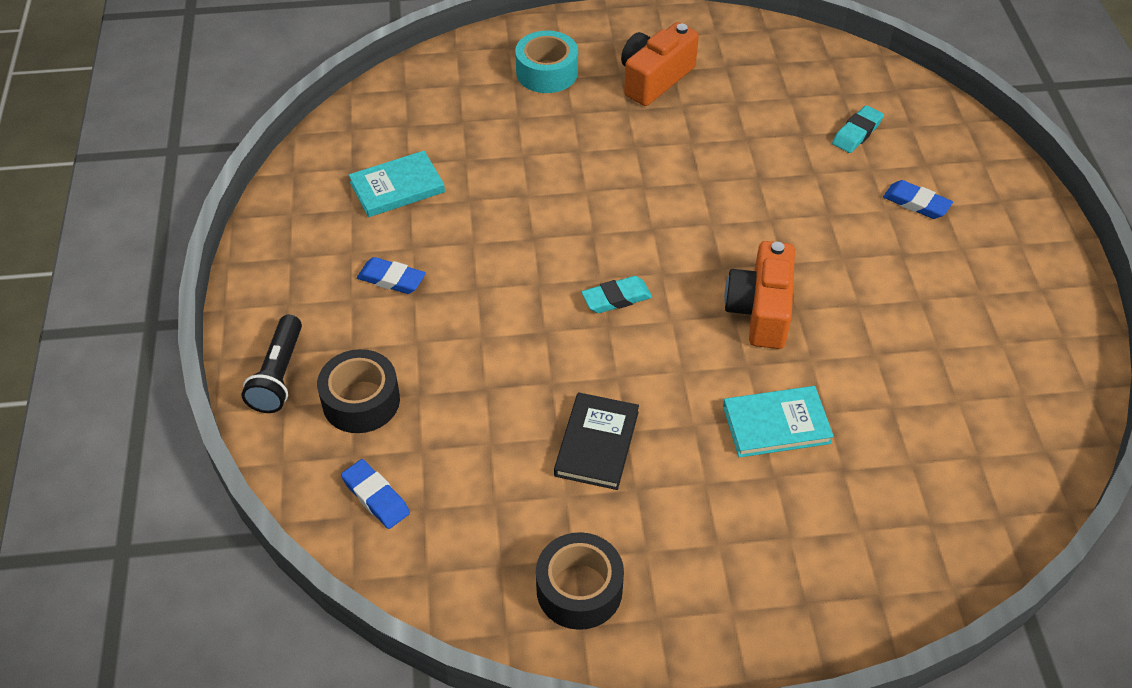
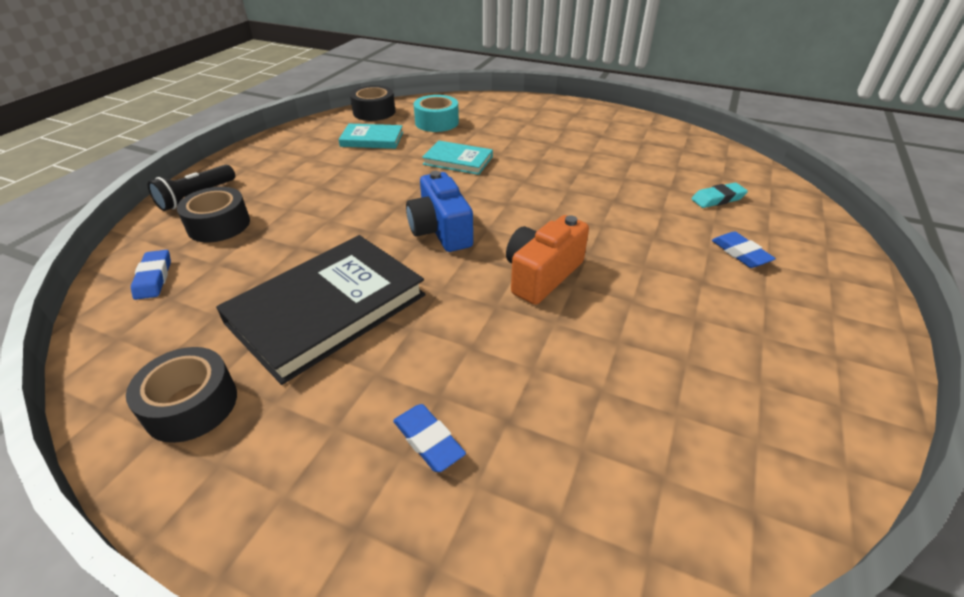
camera: 30 degrees right, 10 degrees down
(345, 132) = (374, 112): none -> black tape
(391, 279) = (315, 176): blue eraser -> blue eraser (428, 440)
(547, 72) = (517, 117): turquoise tape -> turquoise tape (437, 122)
(597, 443) = (327, 309): black book -> black book, size x1.90
(616, 298) = (440, 230): turquoise eraser -> blue camera
(654, 79) = (585, 136): orange camera -> none
(776, 424) = (480, 357): turquoise book -> turquoise book (458, 160)

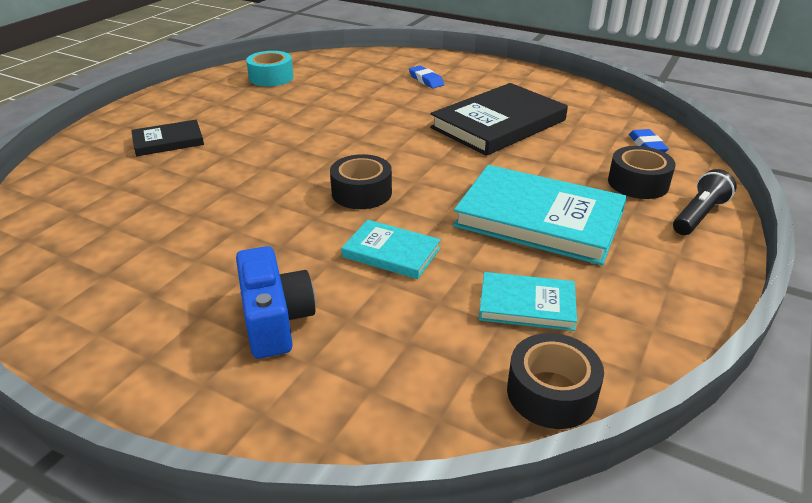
camera: 175 degrees left, 5 degrees down
(191, 405) = (553, 93): black tape -> black tape (361, 193)
(338, 187) = (539, 219): none -> turquoise book
(437, 122) = (420, 346): turquoise tape -> turquoise tape (271, 77)
(440, 230) = (417, 169): blue camera -> blue camera (275, 320)
(542, 275) = (339, 135): orange camera -> none
(717, 199) = (120, 185): turquoise eraser -> none
(740, 253) = (168, 141): blue eraser -> black book

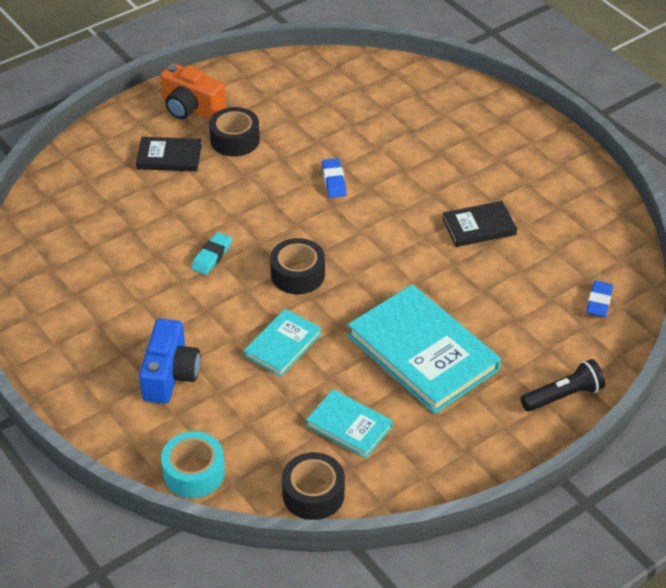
camera: 25 degrees right, 10 degrees up
(173, 107) = (191, 108): none -> orange camera
(259, 201) = (212, 256): none -> turquoise eraser
(271, 77) = (302, 86): turquoise tape -> turquoise tape (194, 472)
(391, 252) = (283, 345): turquoise book -> turquoise book turned 75 degrees clockwise
(426, 80) = (455, 137): blue eraser -> blue eraser (334, 181)
(498, 124) = (479, 227): black book -> black book, size x0.53
(638, 183) = (544, 343): black tape -> black tape (235, 140)

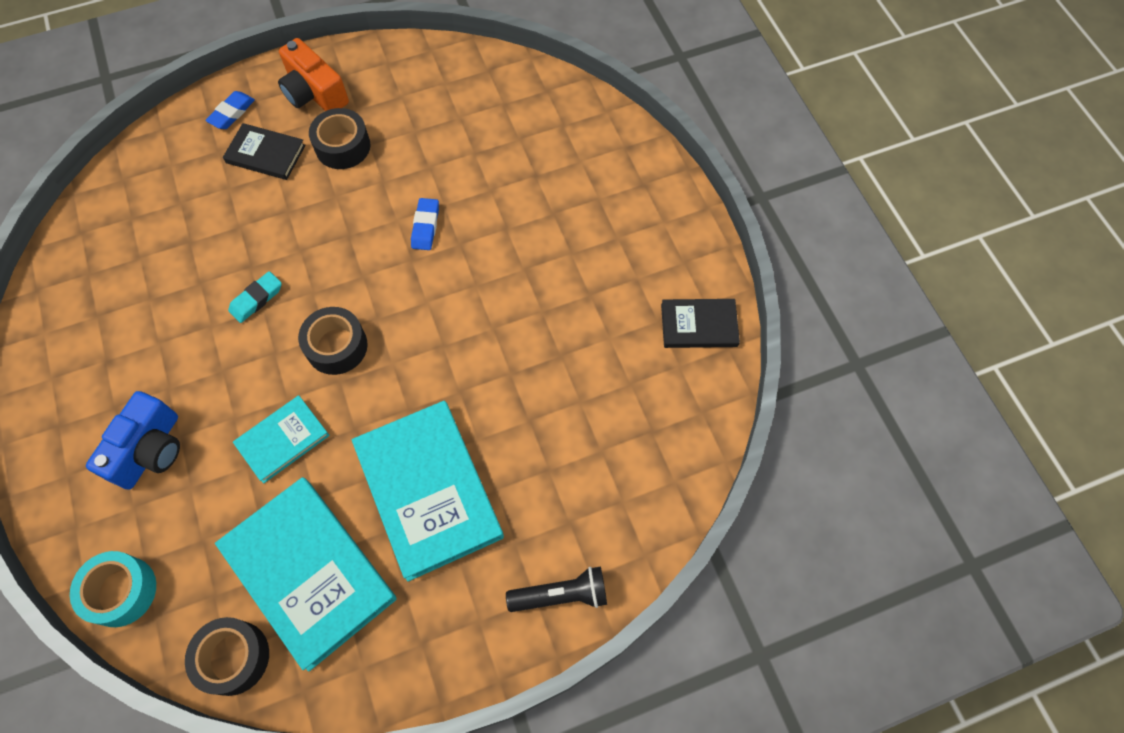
camera: 15 degrees right, 20 degrees up
(349, 426) = (308, 572): turquoise book -> turquoise book, size x1.90
(479, 227) = (559, 328): black book -> black book (699, 325)
(599, 302) = (654, 469): blue eraser -> blue eraser (232, 113)

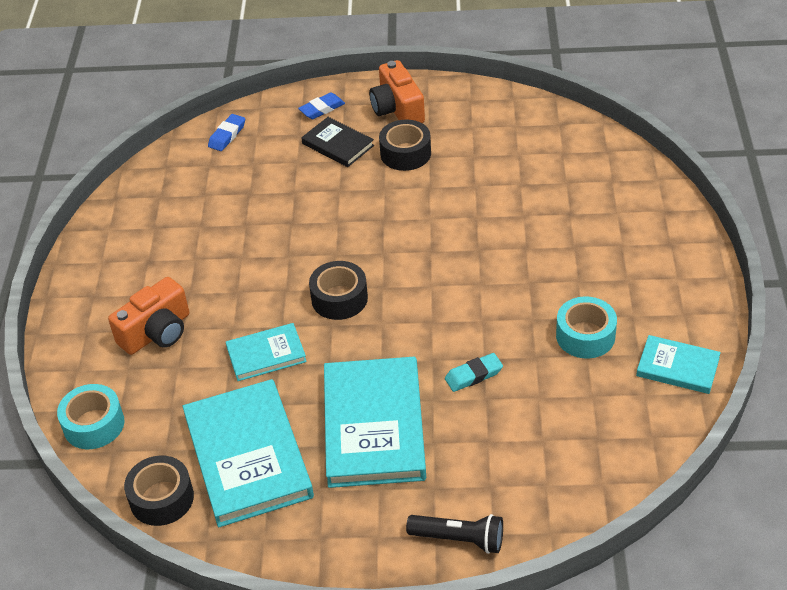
camera: 25 degrees right, 20 degrees down
(150, 450) = (157, 332): blue camera -> orange camera
(256, 299) = (286, 247): turquoise eraser -> turquoise eraser (473, 375)
(425, 226) = (453, 229): blue eraser -> blue eraser (227, 135)
(600, 316) = (585, 336): none -> turquoise tape
(699, 325) = (677, 367): black book -> turquoise book

